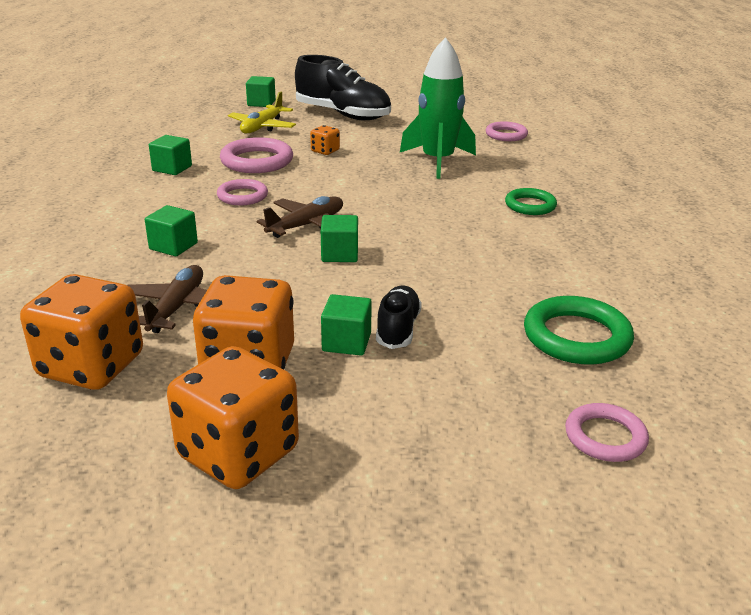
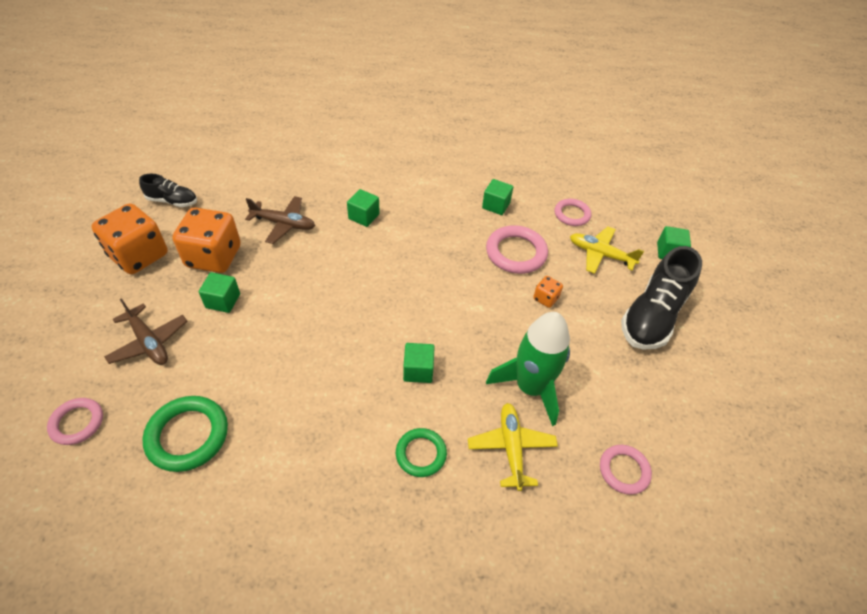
camera: 90 degrees right, 20 degrees up
(91, 366) = (233, 198): orange dice -> none
(242, 196) = (444, 246): pink ring -> pink ring (572, 214)
(306, 225) = (389, 283): brown plane -> brown plane (149, 342)
(339, 254) = (340, 301): green cube -> green cube (418, 370)
(398, 329) = (230, 328): black shoe -> black shoe (172, 201)
(505, 170) = (511, 448): none -> yellow plane

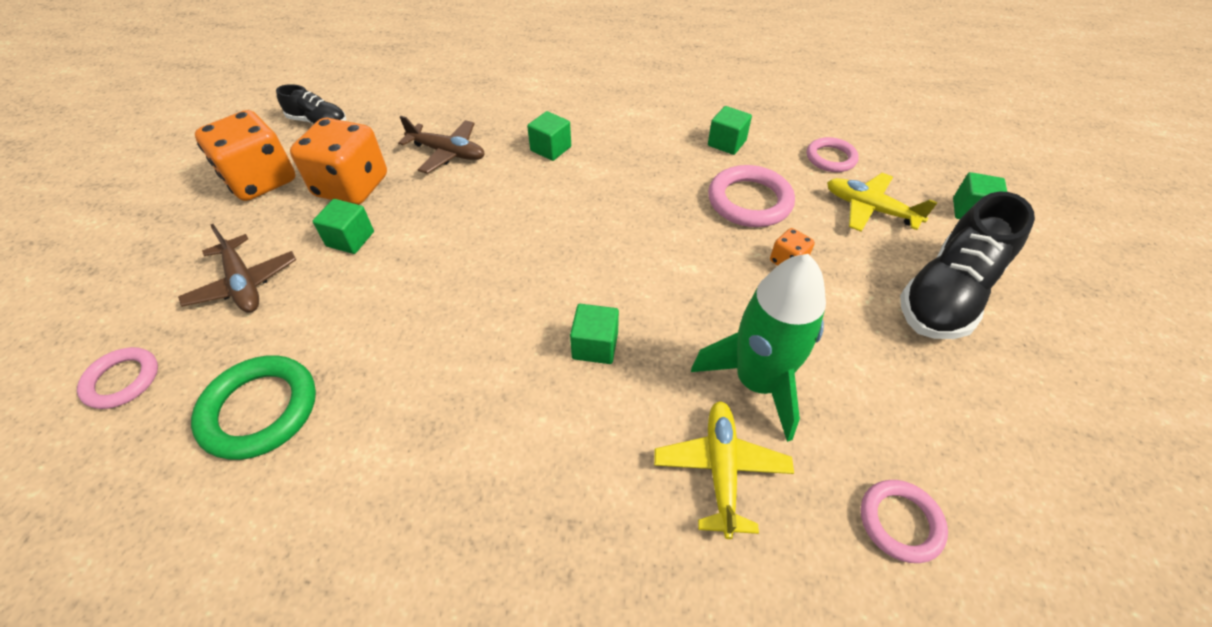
camera: 10 degrees right, 0 degrees up
(421, 454) = (582, 466): green ring -> none

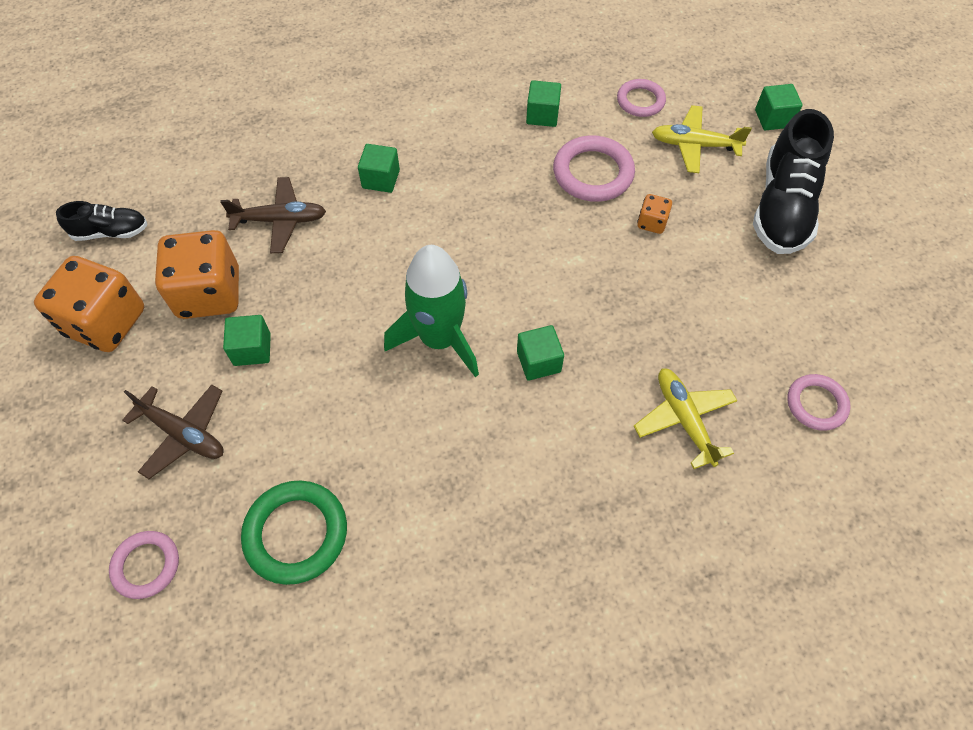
camera: 25 degrees left, 10 degrees up
(757, 382) = (677, 340): green rocket -> green rocket (439, 339)

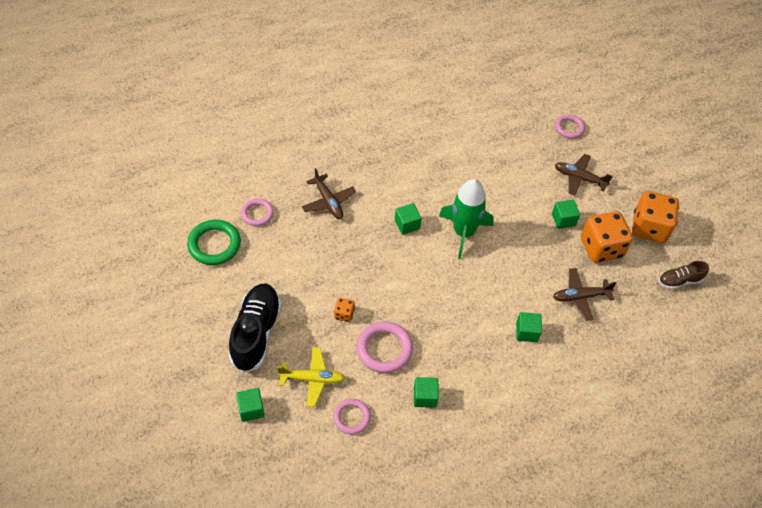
camera: 170 degrees right, 5 degrees down
(111, 232) = (679, 281): black shoe -> brown shoe
(296, 533) = (508, 143): green ring -> green ring (214, 244)
(684, 419) = (328, 201): yellow plane -> brown plane

